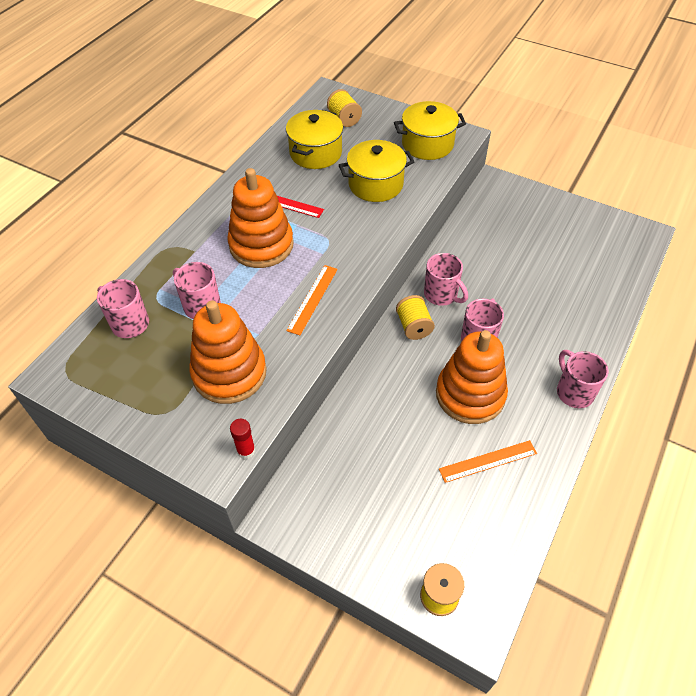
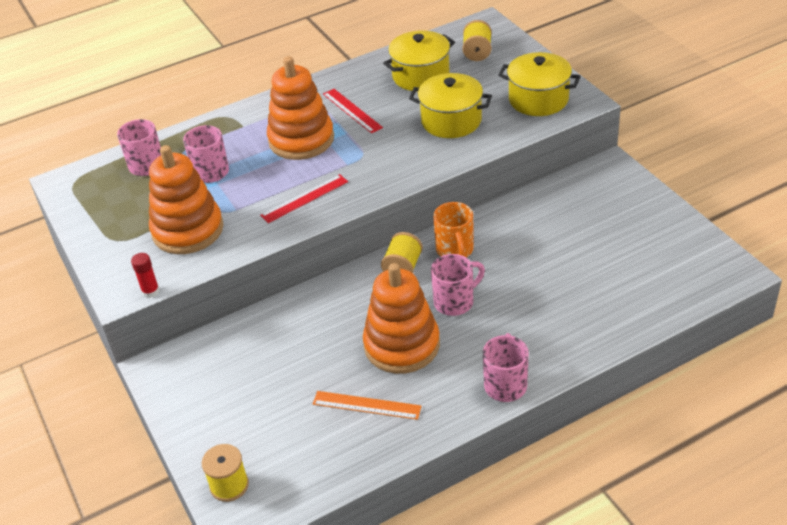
camera: 35 degrees right, 10 degrees down
(313, 299) = (304, 198): orange ruler -> red ruler
(441, 295) = (455, 250): pink mug -> orange mug

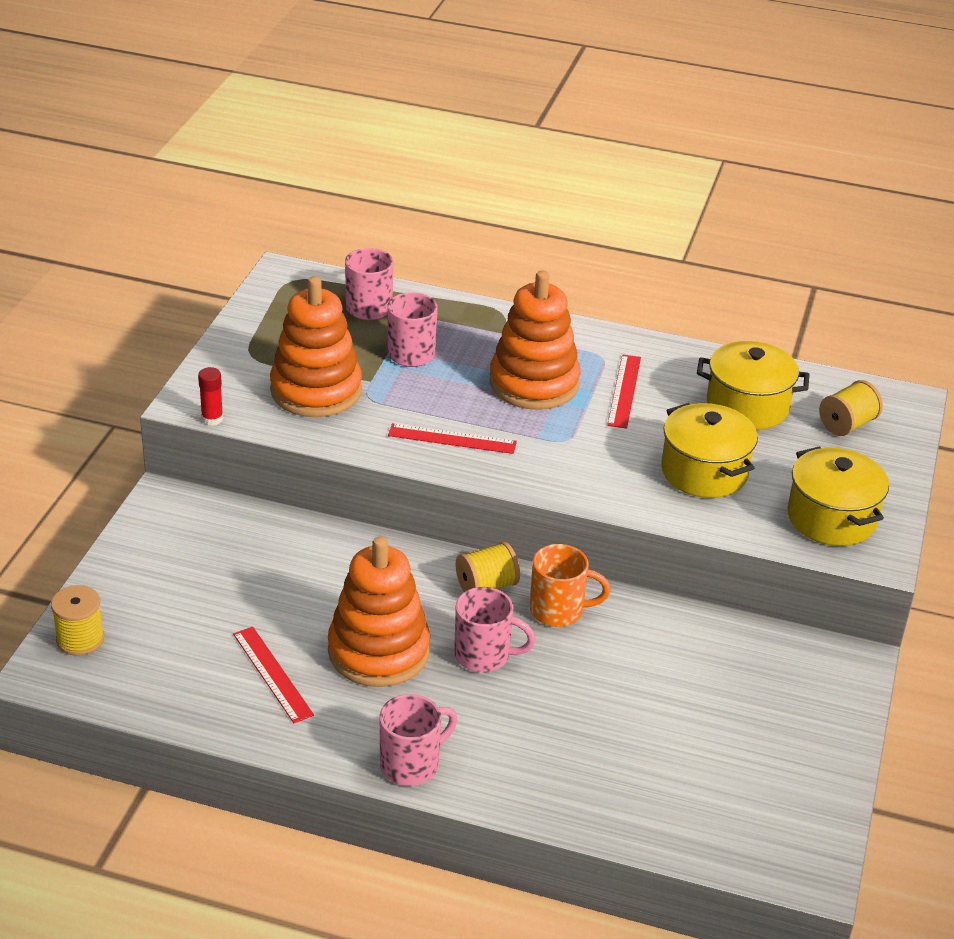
camera: 40 degrees right, 5 degrees down
(366, 405) = (272, 674): orange ruler -> red ruler
(455, 250) = (558, 611): orange mug -> orange mug turned 120 degrees counterclockwise

